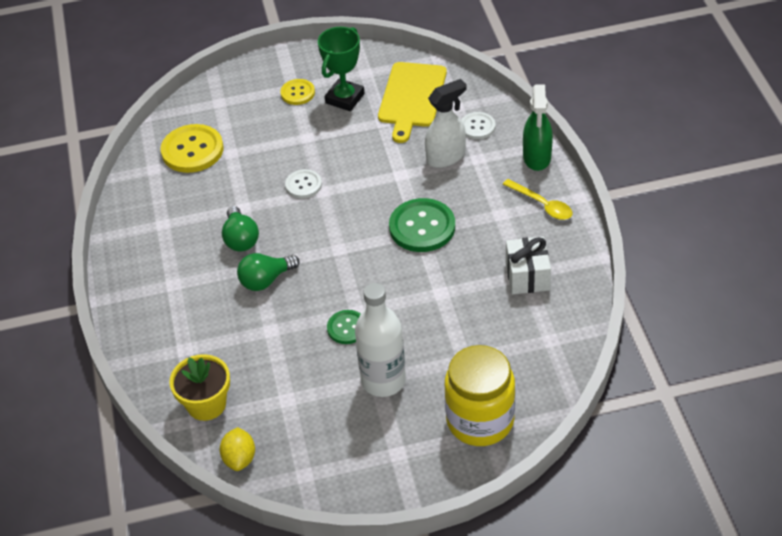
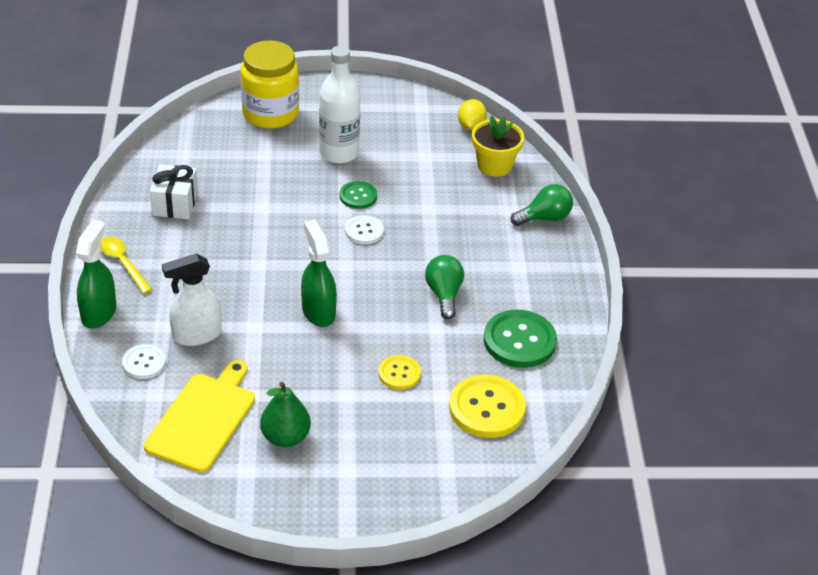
camera: 175 degrees left, 5 degrees down
(266, 280) = (425, 250): green light bulb -> green light bulb (544, 218)
(297, 93) = (342, 459): yellow button -> yellow button (399, 373)
(303, 185) = (365, 337): white button -> white button (364, 231)
(345, 98) = (285, 437): green trophy -> green pear
(350, 199) = (318, 311): none -> green spray bottle
(422, 227) = (254, 267): green button -> green button (519, 341)

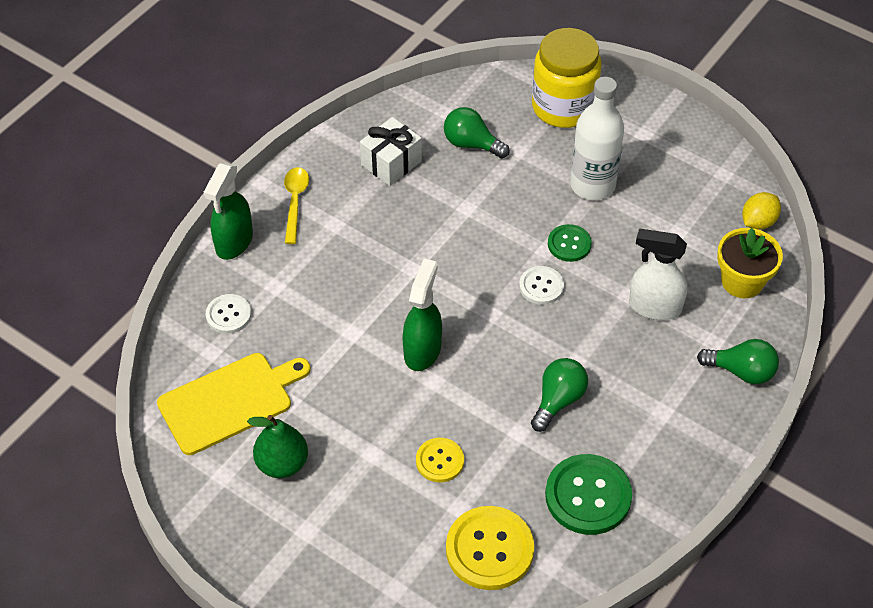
camera: 40 degrees right, 10 degrees up
(99, 313) = (234, 242): green spray bottle -> green spray bottle turned 150 degrees clockwise
(196, 335) = (295, 312): white spray bottle -> white spray bottle (654, 307)
(225, 165) = (471, 144): none -> green light bulb

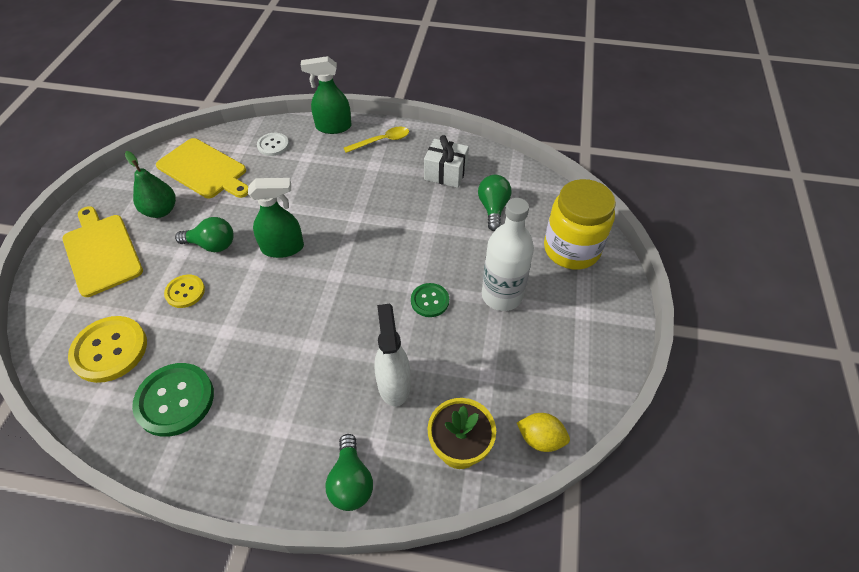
camera: 65 degrees right, 0 degrees up
(322, 541) = (101, 252): none -> yellow cutting board
(541, 286) = (376, 297): white button -> none
(558, 400) = (266, 347): green light bulb -> green light bulb (212, 245)

